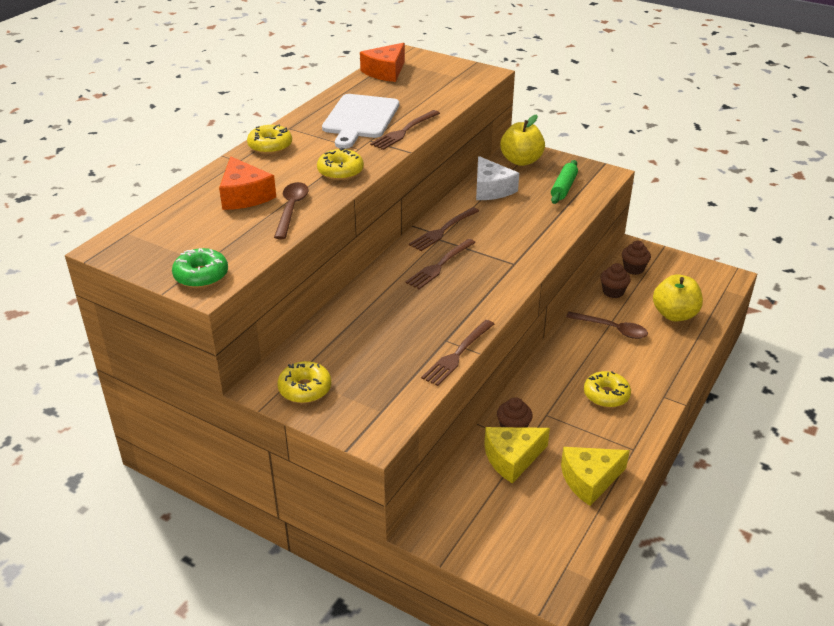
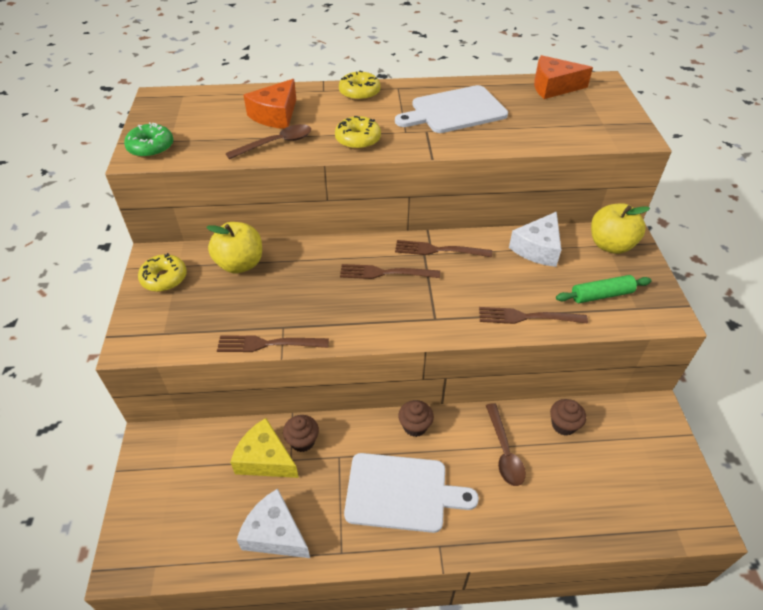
camera: 55 degrees right, 10 degrees up
(404, 131) = (463, 140): brown fork -> brown fork (527, 317)
(589, 480) = (275, 533): yellow cheese -> white cheese
(606, 395) = (401, 492): yellow donut -> white cutting board
(633, 269) = (620, 425): brown cupcake -> brown cupcake (415, 426)
(674, 314) = (581, 497): yellow apple -> yellow apple (240, 264)

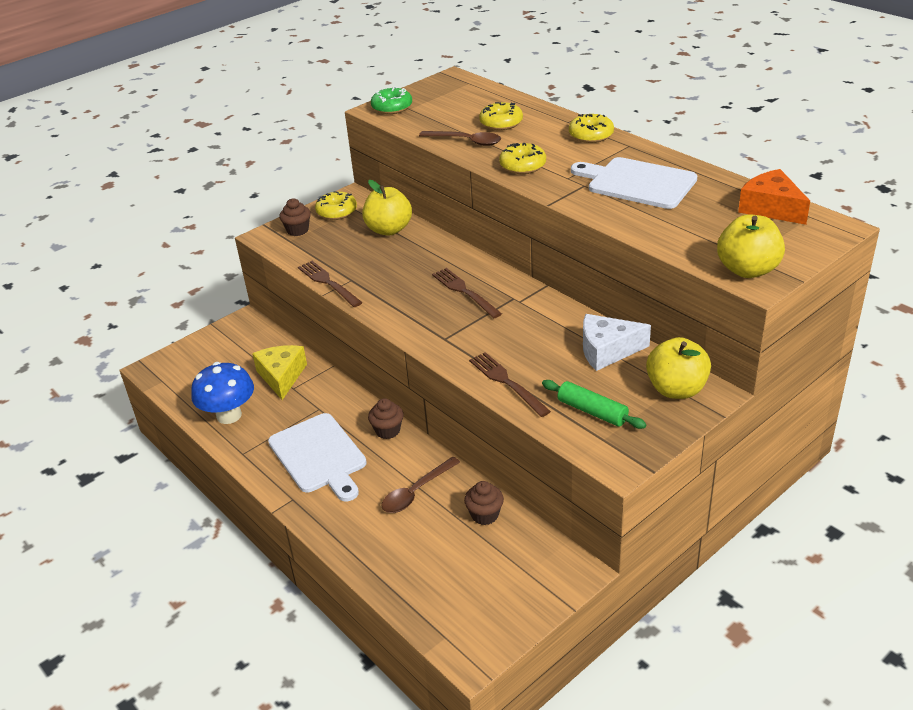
camera: 55 degrees right, 10 degrees down
(275, 115) = (501, 123): orange cheese -> yellow donut
(275, 533) = (229, 415): white cheese -> blue mushroom
(302, 441) = (314, 384): brown cupcake -> brown cupcake (297, 230)
(439, 250) = (528, 302): brown fork -> none
(619, 132) = (747, 270): none -> yellow apple

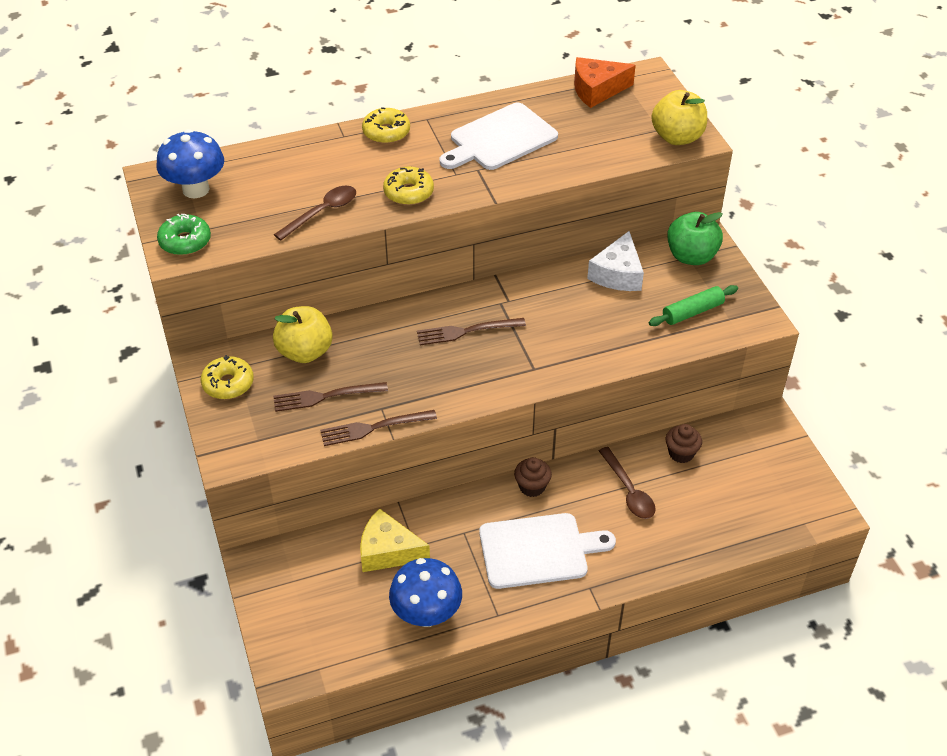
camera: 70 degrees left, 10 degrees up
(297, 230) = (241, 427): brown cupcake -> none
(451, 93) = (196, 189): none -> blue mushroom
(501, 123) = (304, 177): yellow donut -> none
(507, 382) = (625, 349): brown fork -> brown fork (326, 396)
(676, 389) = (691, 256): yellow apple -> green apple

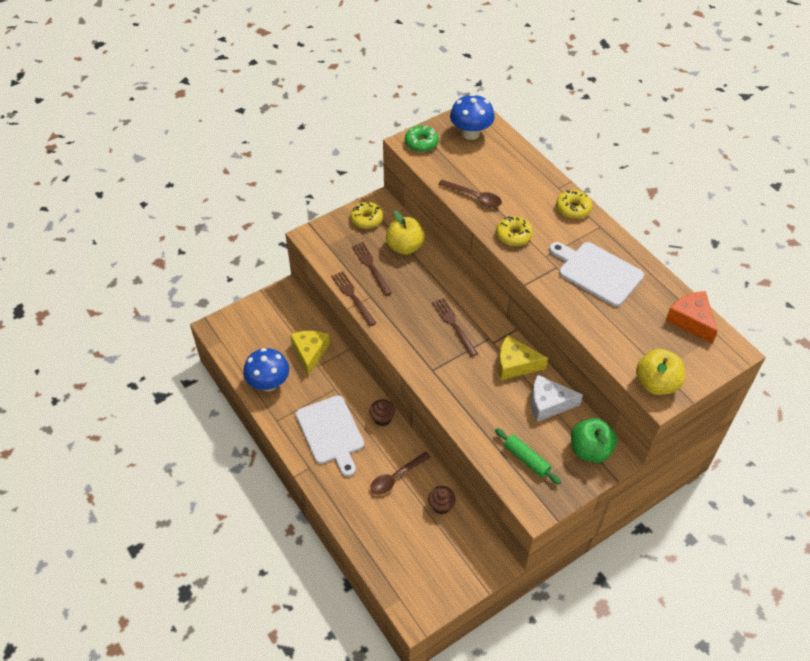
camera: 75 degrees right, 5 degrees up
(550, 288) = (515, 364): none -> yellow cheese

